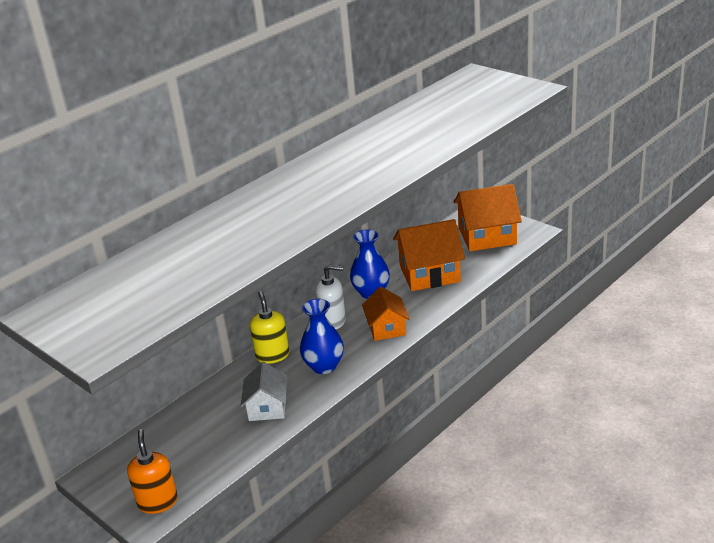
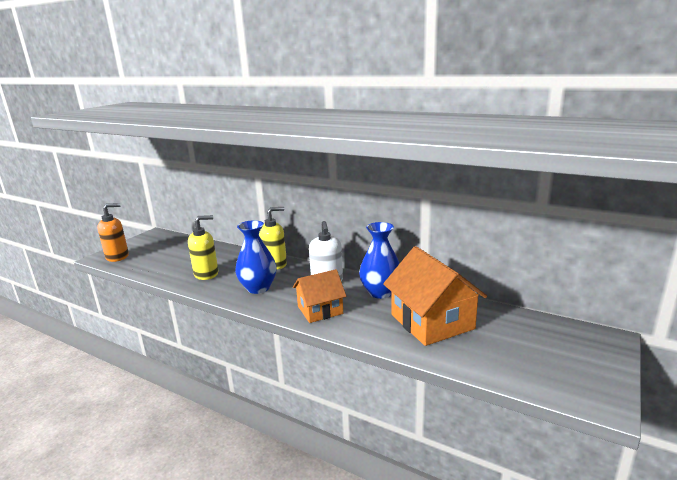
camera: 75 degrees right, 10 degrees down
(267, 407) = (206, 274): white house -> yellow soap dispenser
(487, 236) = (548, 355): orange house -> none

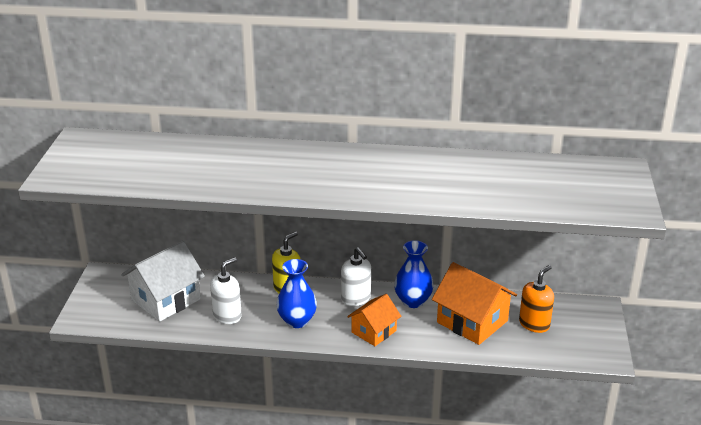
camera: 25 degrees left, 10 degrees up
(117, 257) = (97, 315): orange soap dispenser -> orange soap dispenser (534, 324)
(175, 255) = (166, 299): none -> white house
(206, 274) = (227, 316): yellow soap dispenser -> white soap dispenser

